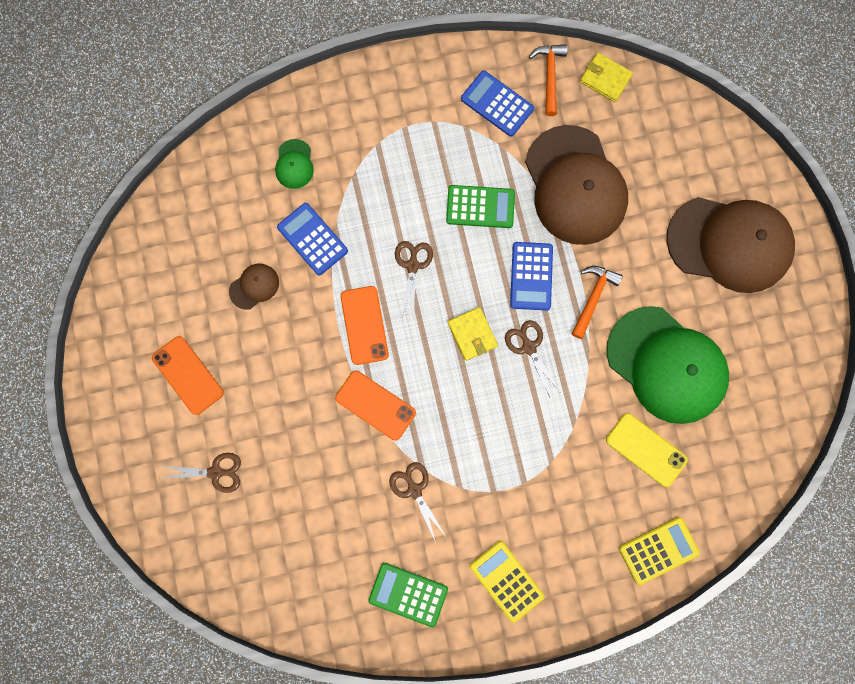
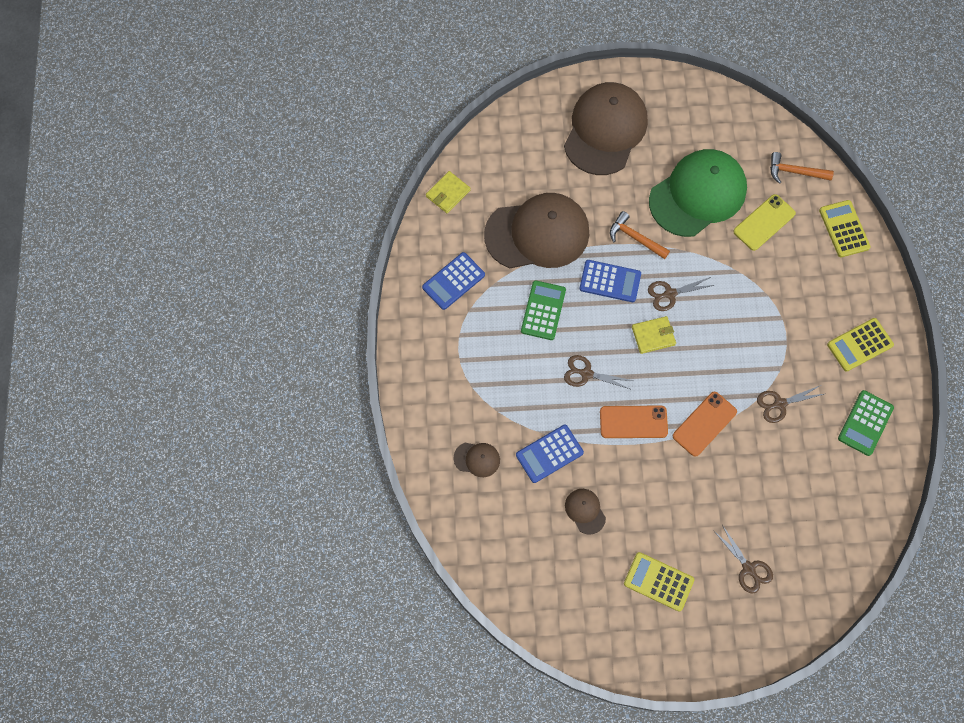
camera: 80 degrees left, 10 degrees down
(188, 375) = (658, 582): orange phone -> yellow calculator
(216, 472) = (748, 568): brown scissors -> brown scissors turned 135 degrees clockwise
(294, 164) = (477, 459): green cap -> brown cap
(549, 76) = (436, 235): orange hammer -> orange hammer (794, 172)

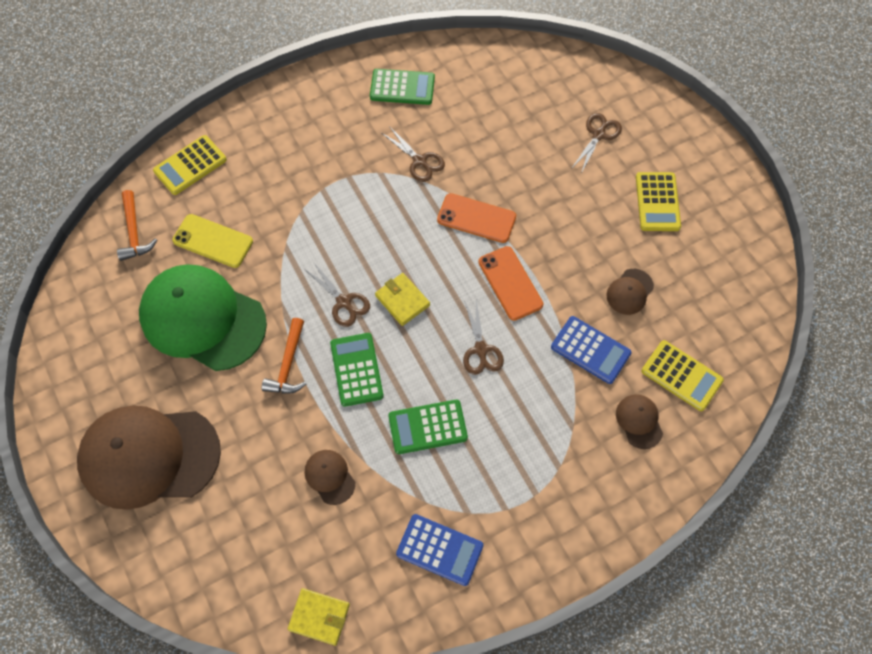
camera: 115 degrees left, 5 degrees down
(537, 233) = (329, 477): brown cap -> brown cap, size x0.41
(610, 281) = (356, 369): blue calculator -> green calculator
(860, 345) = (321, 114): yellow calculator -> yellow calculator (681, 375)

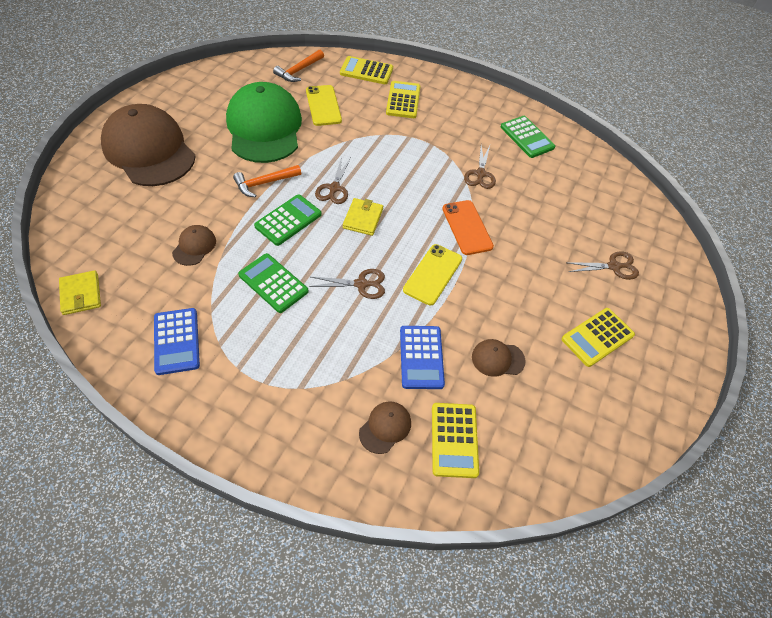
camera: 50 degrees right, 10 degrees down
(264, 160) = (403, 100): none -> yellow calculator
(481, 350) = (361, 284): brown scissors -> brown scissors turned 135 degrees counterclockwise
(510, 283) = (433, 274): orange phone -> yellow phone

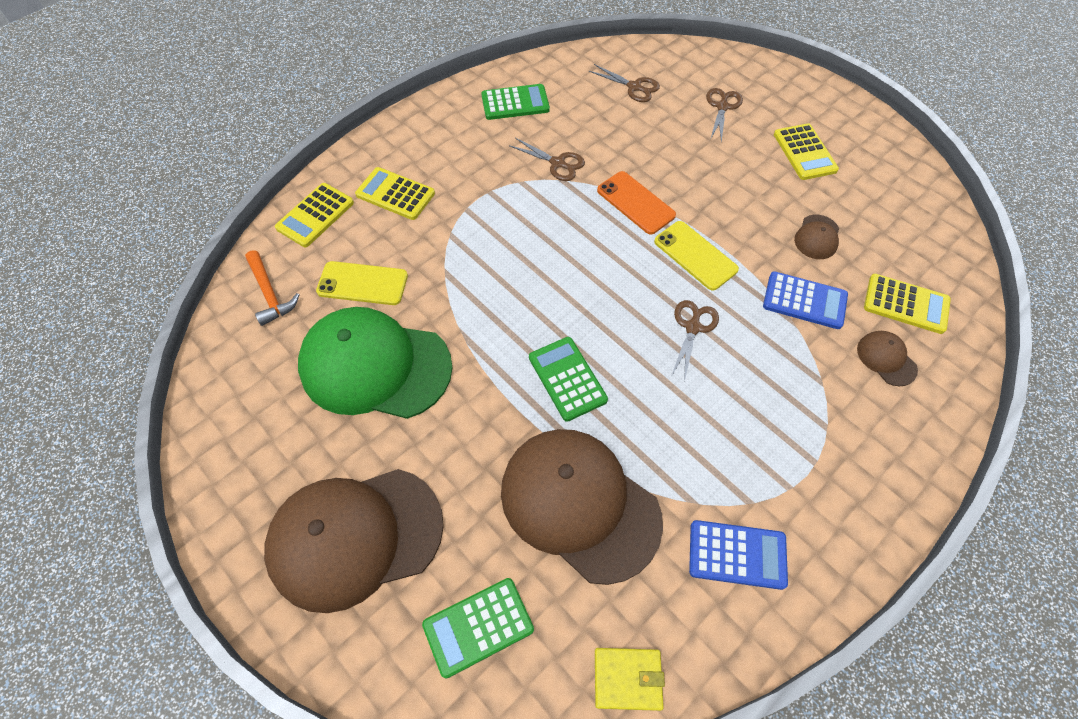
camera: 65 degrees left, 5 degrees up
(194, 246) = (579, 504): brown cap -> brown cap, size x2.42
(264, 183) = (489, 391): orange hammer -> none
(273, 283) = (668, 420): green calculator -> green calculator (478, 627)
(334, 188) = (528, 313): brown scissors -> brown scissors (634, 87)
(363, 218) = (590, 297): yellow wallet -> none
(467, 227) = (635, 203): orange phone -> orange phone turned 45 degrees clockwise

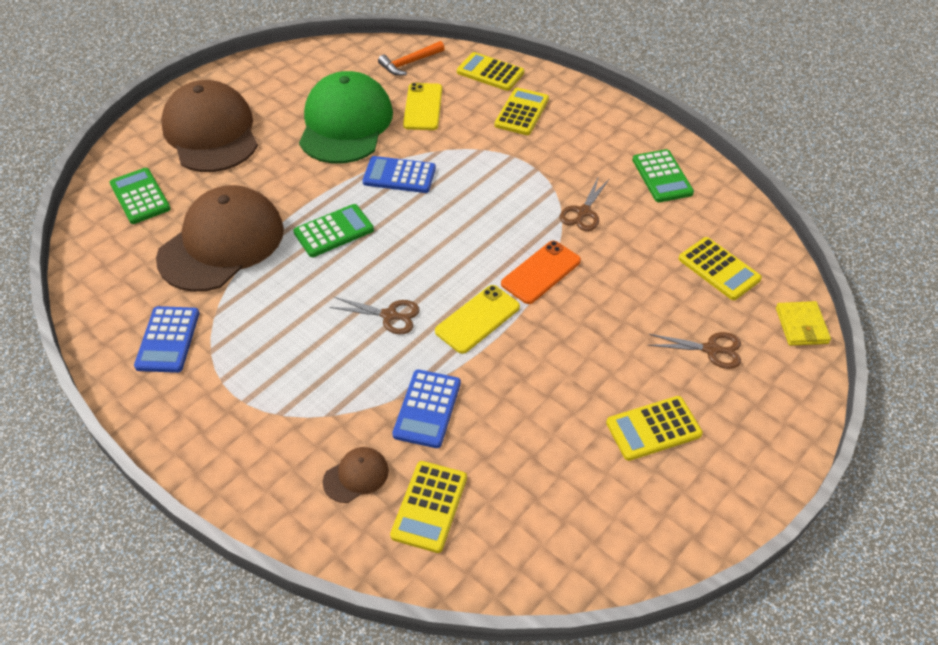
camera: 85 degrees right, 10 degrees down
(482, 312) = (399, 175): none -> blue calculator
(627, 679) = (89, 274): yellow wallet -> yellow wallet (801, 326)
(634, 87) = (719, 269): brown scissors -> yellow calculator
(817, 237) = (517, 429): brown cap -> none

